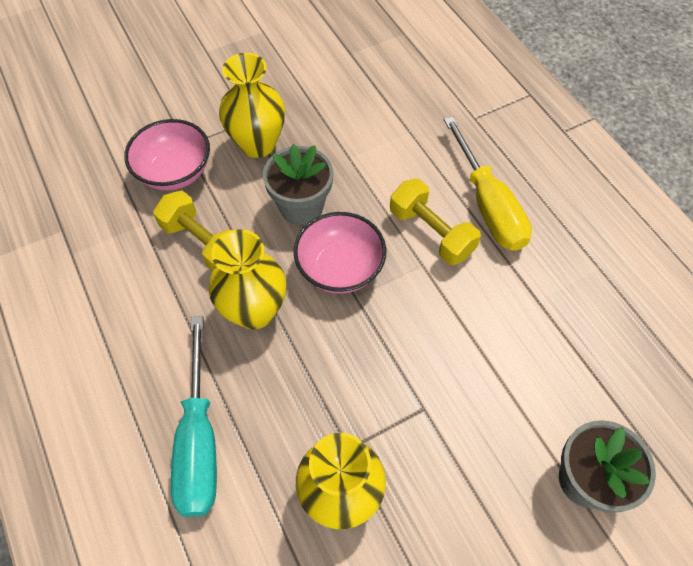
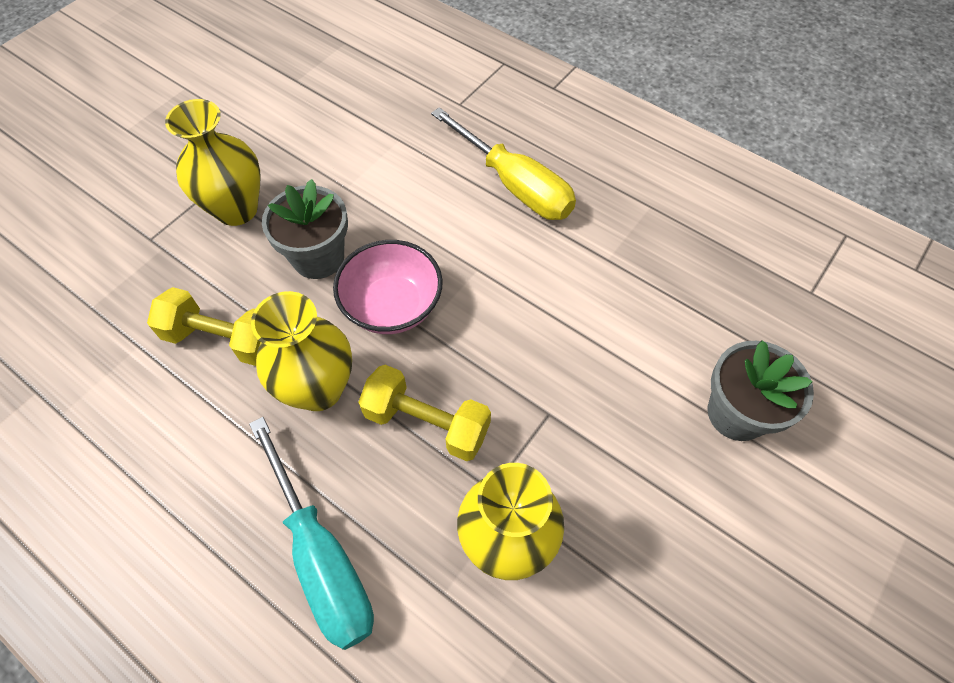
camera: 25 degrees left, 0 degrees up
(175, 172) = (151, 274): pink bowl -> none
(431, 233) = (471, 233): yellow dumbbell -> yellow dumbbell (427, 423)

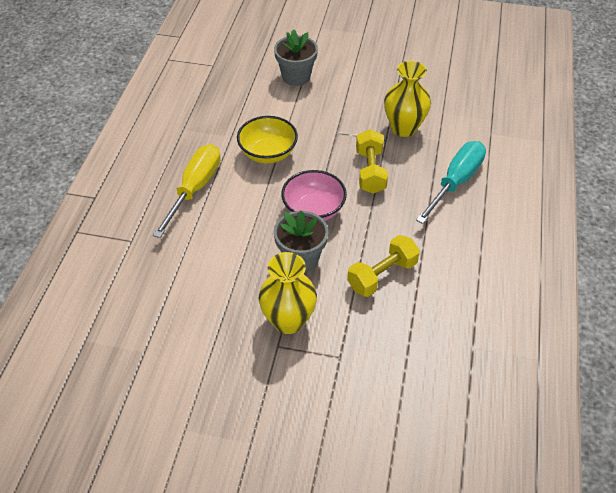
camera: 115 degrees left, 10 degrees down
(223, 339) = (382, 275): yellow dumbbell -> yellow dumbbell turned 60 degrees clockwise
(318, 389) = (381, 219): yellow vase -> none
(544, 293) = (268, 153): none -> yellow bowl

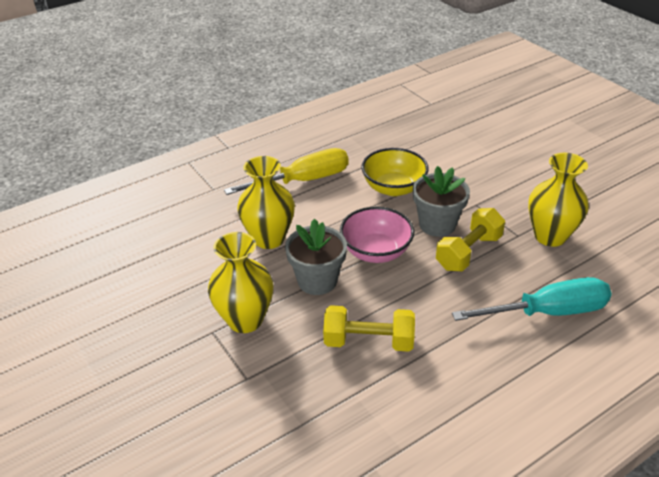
camera: 45 degrees right, 10 degrees down
(228, 251) = (269, 238): none -> yellow vase
(296, 77) = (494, 144): grey flower pot -> grey flower pot (437, 224)

